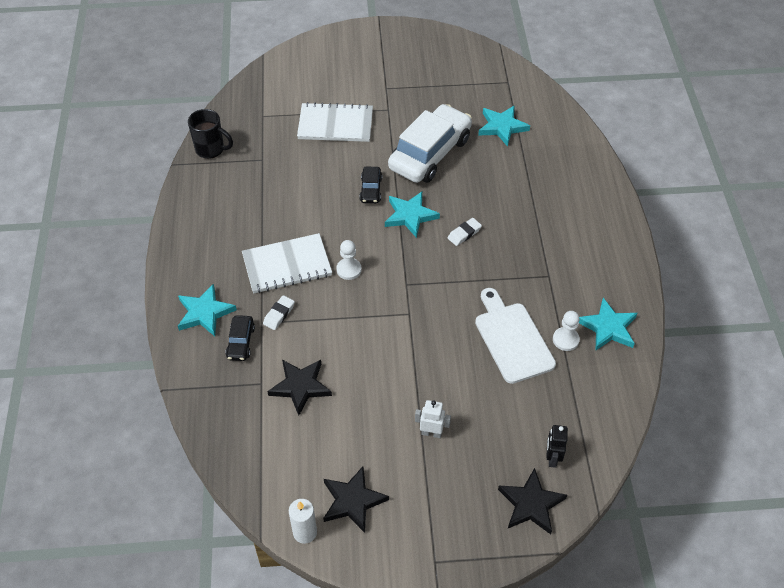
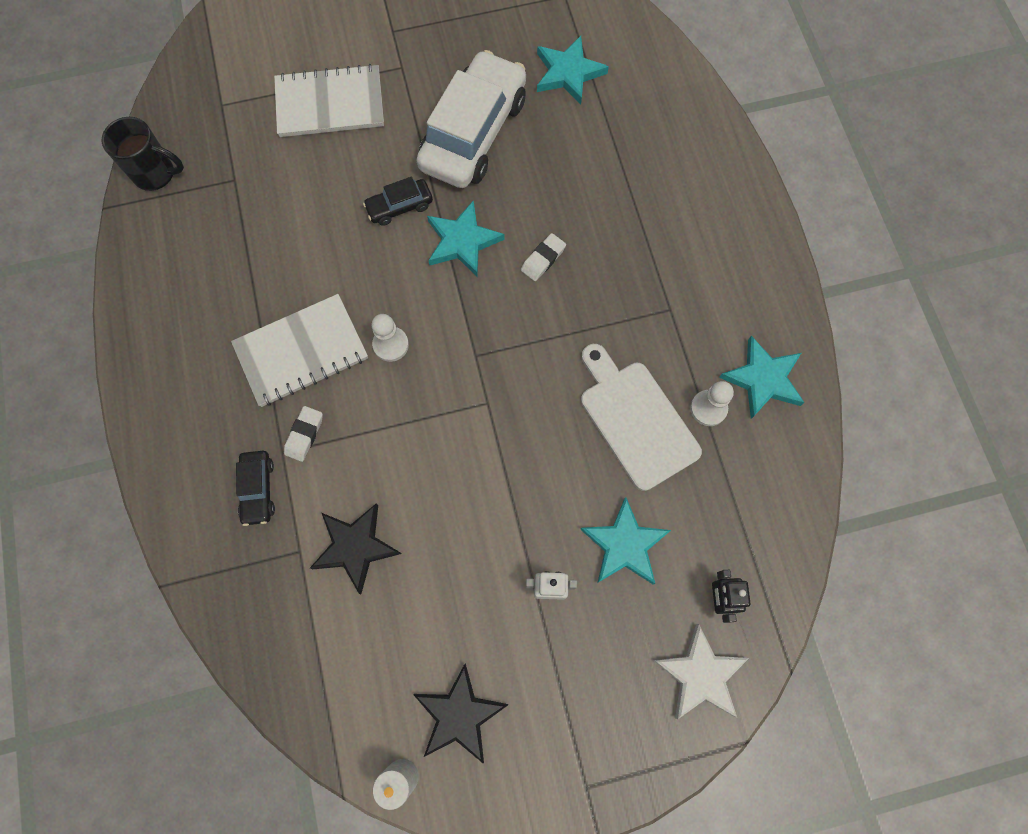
camera: 10 degrees left, 20 degrees up
(205, 313) = (197, 450): turquoise star -> turquoise star (624, 545)
(371, 190) = (399, 207): black car -> black car turned 75 degrees clockwise
(531, 504) = (700, 674): black star -> white star

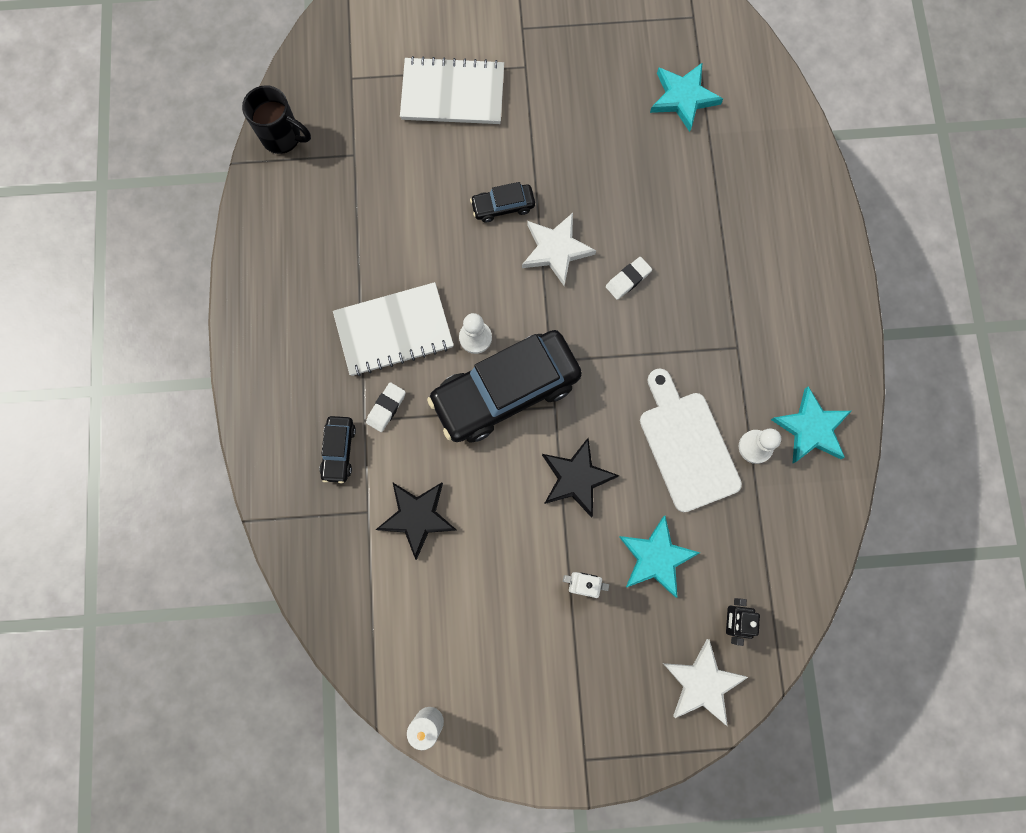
camera: 10 degrees right, 5 degrees up
(432, 395) = (505, 391): none -> black car
(459, 715) = (486, 679): black star -> black star (576, 478)
(462, 241) = (556, 250): turquoise star -> white star
(473, 133) = (583, 144): white car -> none

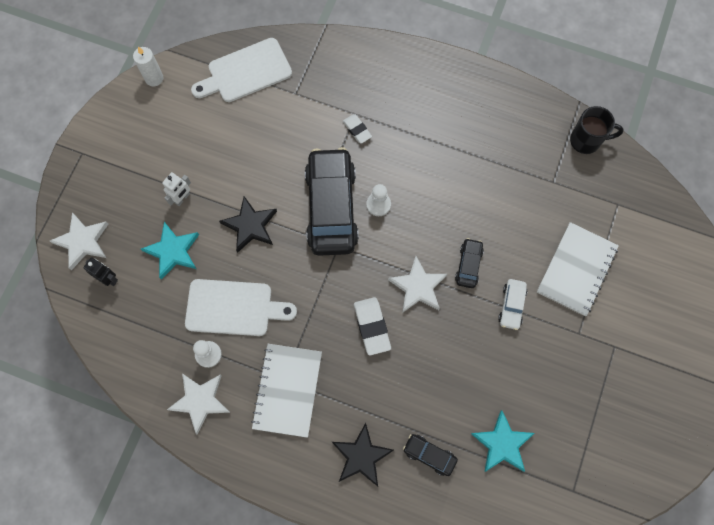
camera: 115 degrees right, 5 degrees down
(283, 137) = (586, 141): black mug -> black mug turned 135 degrees counterclockwise
(339, 451) = (343, 92): black car -> black car (429, 455)
(364, 595) = (245, 72): none -> white cutting board
(394, 331) = (408, 155): white notebook -> white notebook (287, 390)
(417, 517) = (277, 120): black star -> black star (361, 456)
(528, 143) = (511, 306): none -> white car
(628, 279) = (372, 327): white eraser -> white eraser, size x1.58
(811, 428) = (200, 401): turquoise star -> white star

